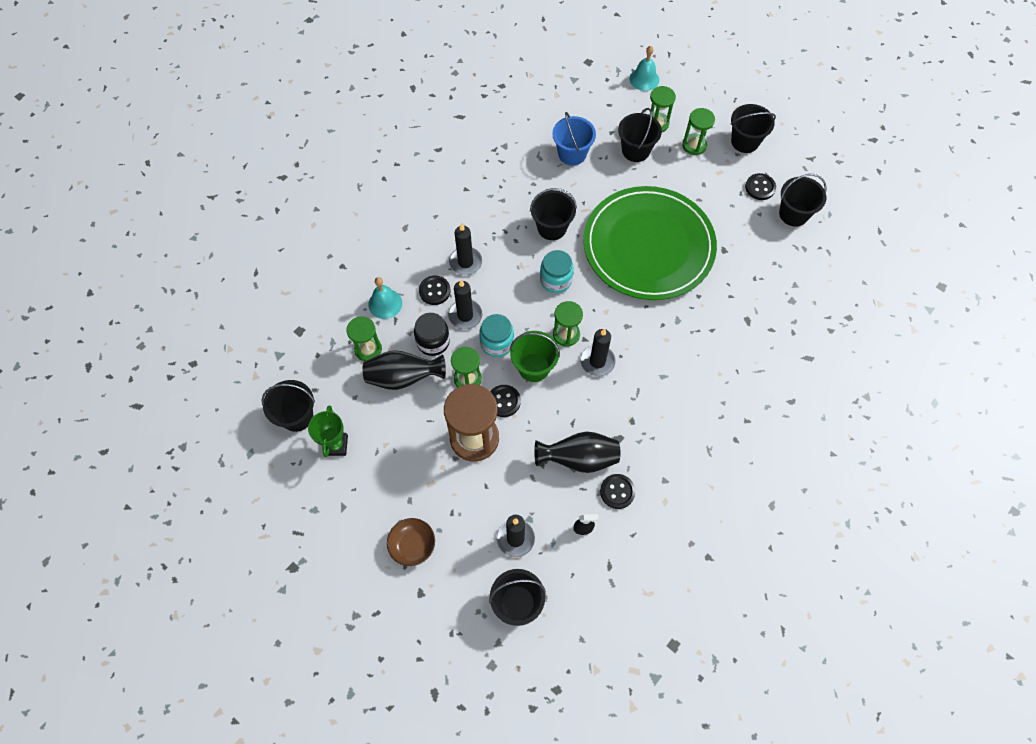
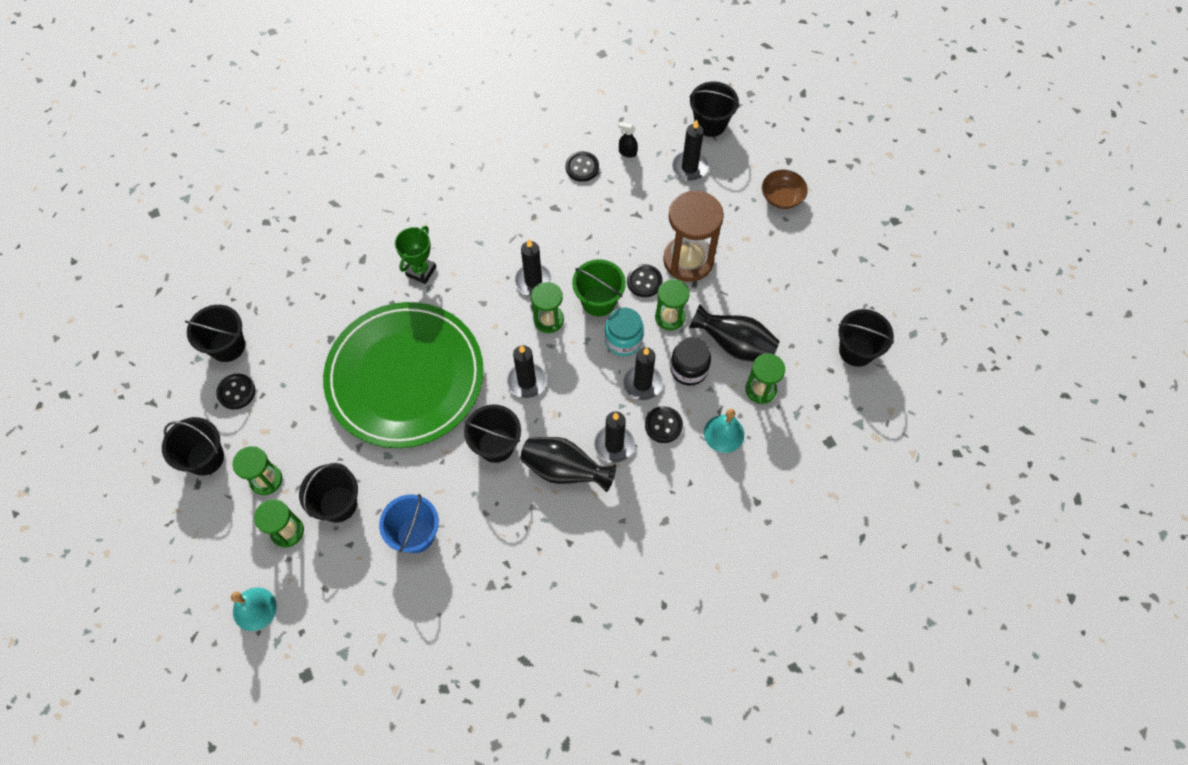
camera: 155 degrees left, 0 degrees up
(336, 445) = (824, 307): green trophy -> green trophy (421, 271)
(556, 280) = (526, 381): turquoise jar -> black candle
(579, 459) = (600, 205): black vase -> black vase (565, 470)

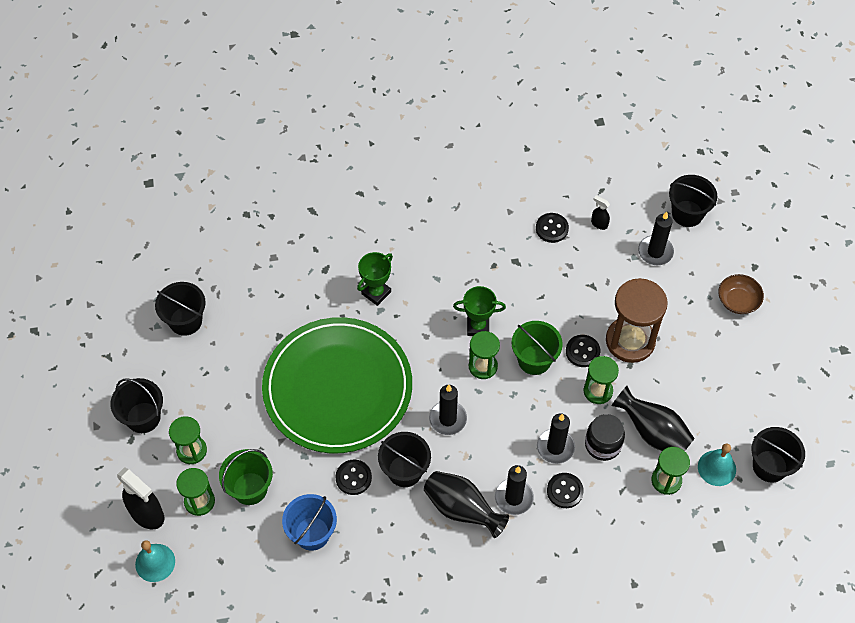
camera: 15 degrees right, 5 degrees down
(234, 559) = (147, 514): none -> black spray bottle
(236, 392) = (184, 365): black button -> black button (353, 478)
(338, 504) = (250, 488): black bucket -> green bucket
(533, 281) = (478, 326): black candle -> green trophy
(623, 340) = (548, 402): turquoise jar -> none
(724, 433) = (620, 513): turquoise bell -> turquoise bell (716, 468)

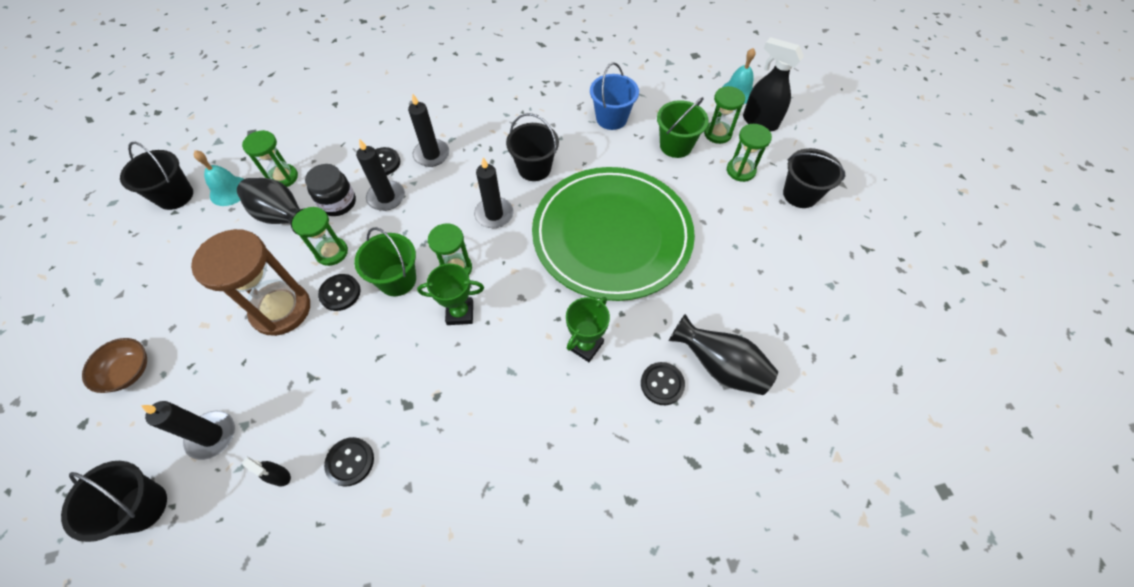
camera: 175 degrees right, 0 degrees up
(185, 321) = (801, 293): black bucket -> none
(353, 478) = (582, 160): black button -> black button (662, 384)
(462, 509) = (480, 143): black vase -> black vase (719, 366)

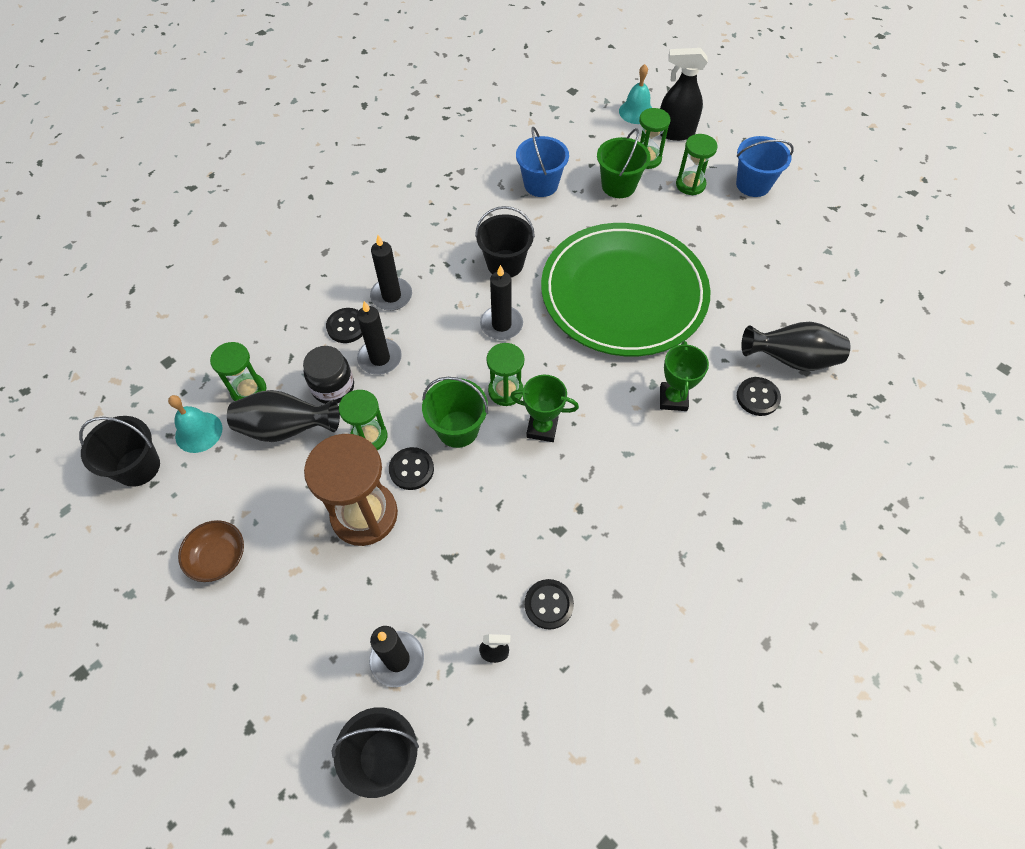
camera: 30 degrees left, 0 degrees up
(128, 371) = (252, 656): brown bowl -> brown bowl (218, 557)
(460, 313) = (542, 428): green trophy -> green trophy turned 45 degrees clockwise
(800, 194) = (753, 184): black bucket -> blue bucket

